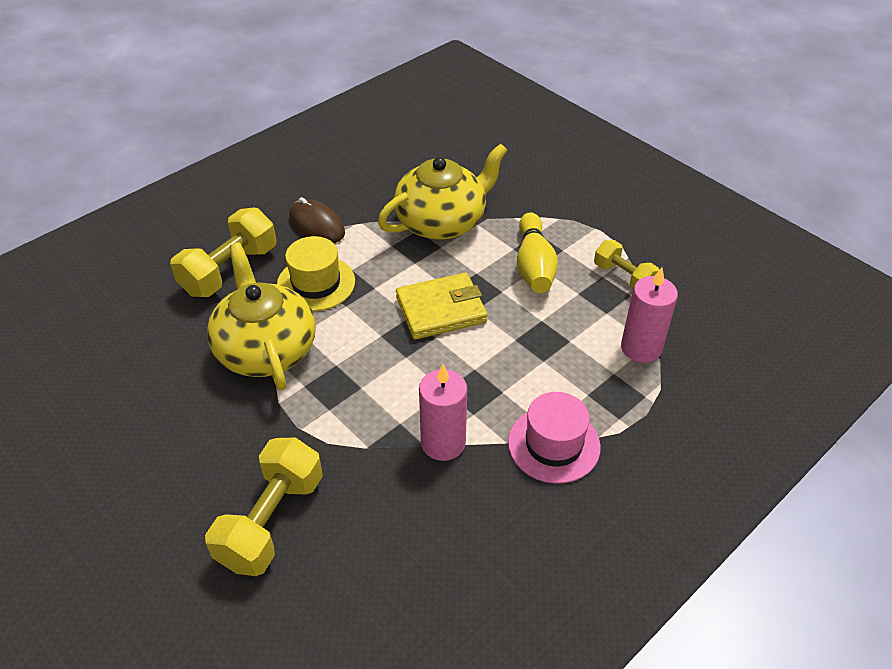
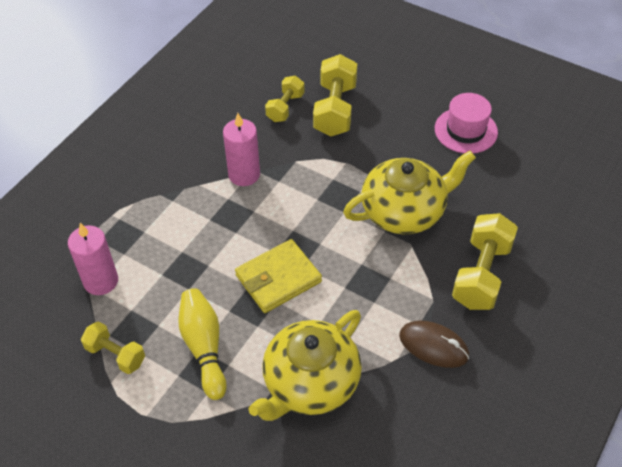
camera: 165 degrees right, 5 degrees up
(266, 349) = (404, 211): yellow teapot -> yellow teapot turned 75 degrees counterclockwise
(316, 283) = (398, 279): yellow hat -> none
(345, 545) = (285, 107): none -> yellow dumbbell
(554, 444) = (166, 190): pink hat -> pink hat (466, 130)

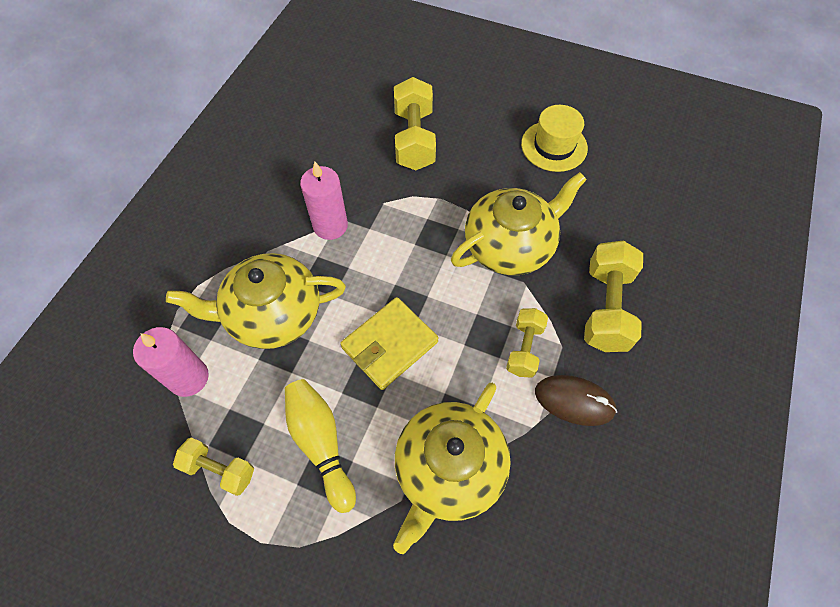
camera: 10 degrees left, 10 degrees up
(180, 241) = (273, 314): none -> yellow teapot
(285, 107) = (361, 143): yellow dumbbell -> yellow dumbbell (524, 348)
(466, 130) = (554, 146): pink hat -> yellow hat

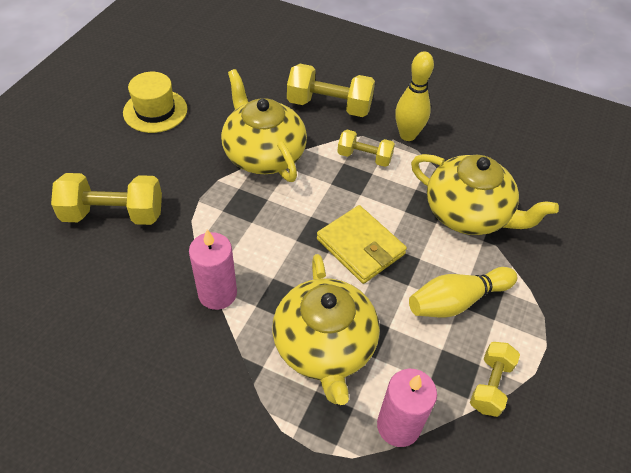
camera: 90 degrees left, 10 degrees down
(574, 401) = (407, 135): brown mouse -> yellow bowling pin

